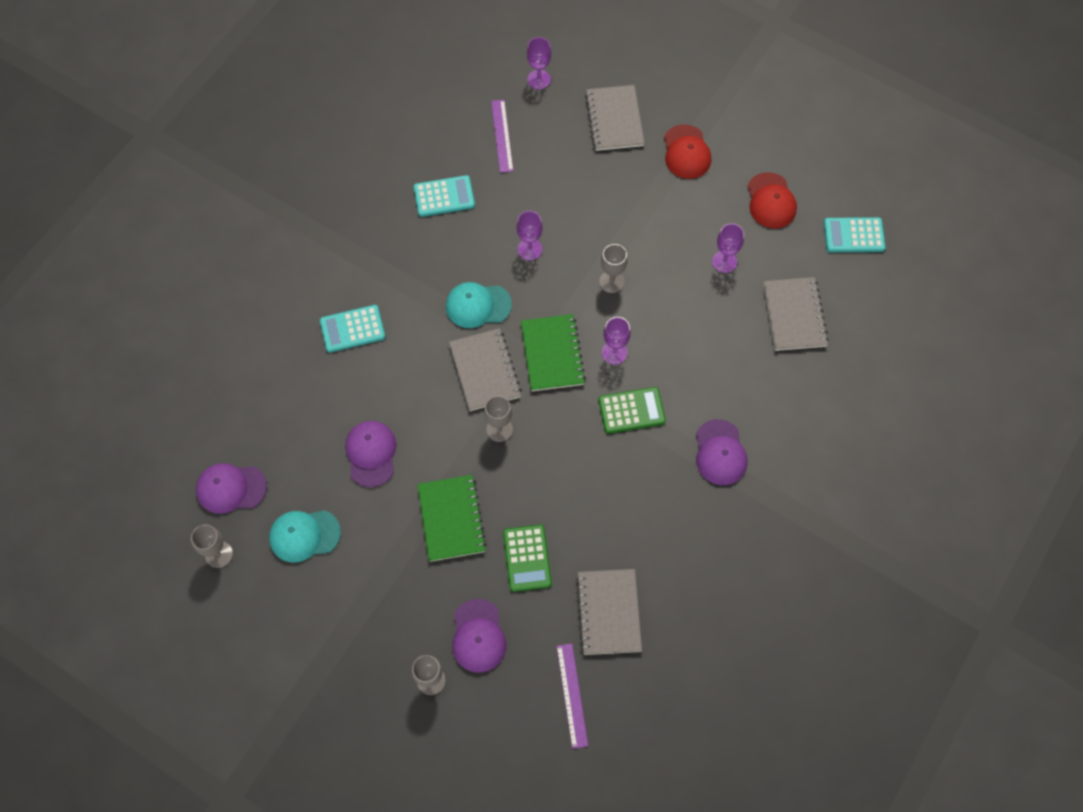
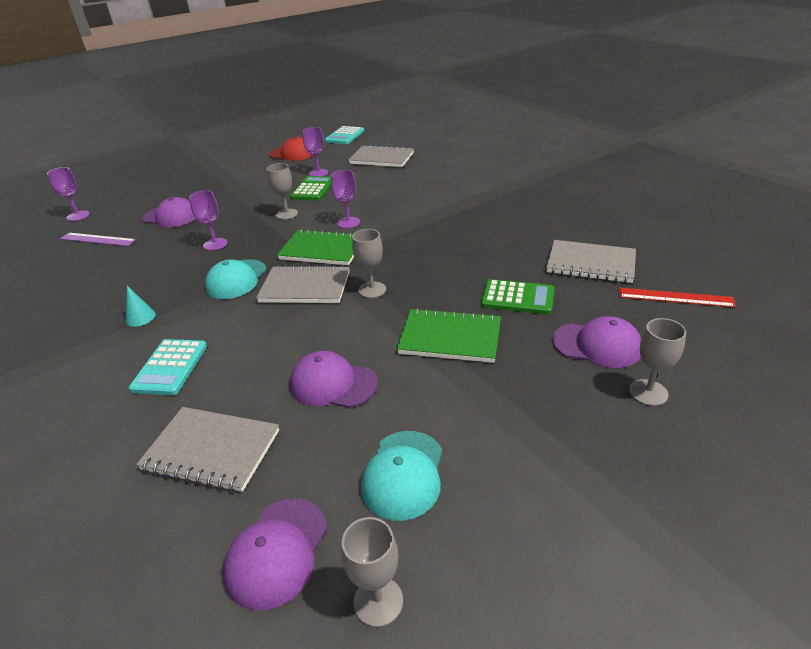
camera: 65 degrees left, 30 degrees down
(401, 264) = (140, 317): none -> turquoise cone
(444, 197) = (108, 278): turquoise calculator -> none
(572, 695) = (675, 297): purple ruler -> red ruler
(614, 119) = (158, 192): grey notebook -> grey notebook (212, 450)
(631, 410) = (405, 223): green calculator -> green calculator (313, 189)
(686, 152) = (221, 173): red cap -> none
(720, 453) = (467, 196): purple cap -> purple cap (171, 217)

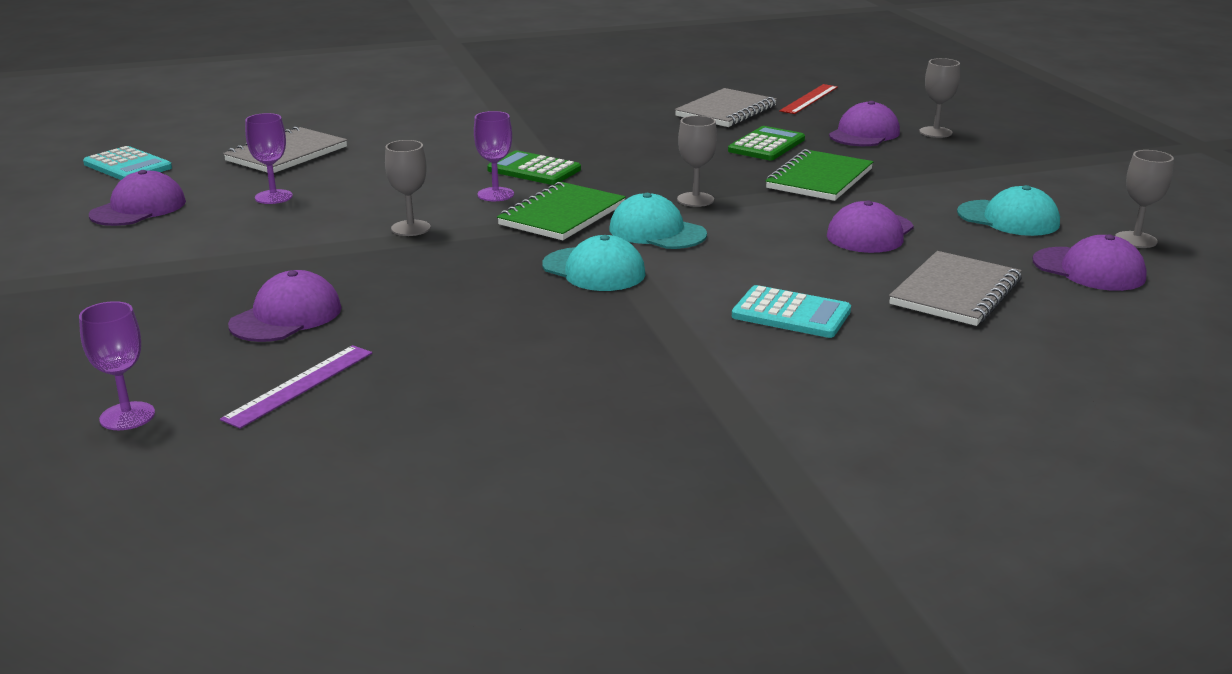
camera: 75 degrees left, 10 degrees down
(140, 317) = (647, 335): turquoise cone -> none
(215, 244) = (457, 281): purple goblet -> none
(292, 154) = (138, 208): red cap -> purple cap
(305, 287) = (657, 231): grey notebook -> turquoise cap
(313, 189) = (338, 205): green calculator -> green calculator (534, 170)

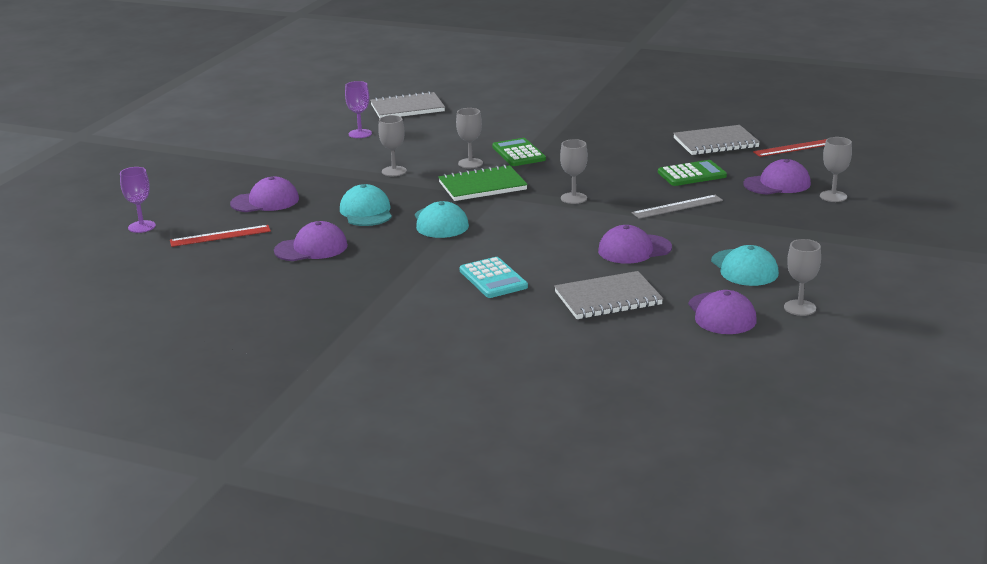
camera: 40 degrees right, 0 degrees up
(127, 166) = (322, 96): turquoise calculator -> none
(138, 208) = (291, 123): purple cap -> purple cap (311, 248)
(299, 385) = (220, 236): purple ruler -> red ruler
(495, 194) = (470, 163): purple goblet -> grey goblet
(657, 231) = (514, 211): turquoise cap -> turquoise cap (366, 212)
(819, 179) = (677, 207): green notebook -> grey ruler

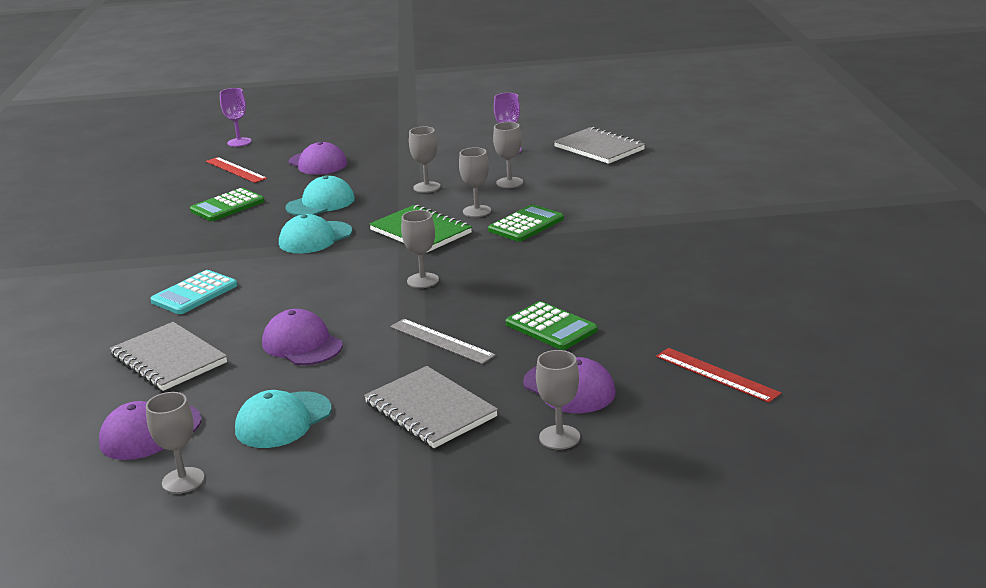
camera: 65 degrees right, 0 degrees up
(311, 248) = (227, 206): purple cap -> green calculator
(430, 145) = (509, 183): none -> grey goblet
(715, 143) = (674, 318): grey notebook -> grey notebook (430, 410)

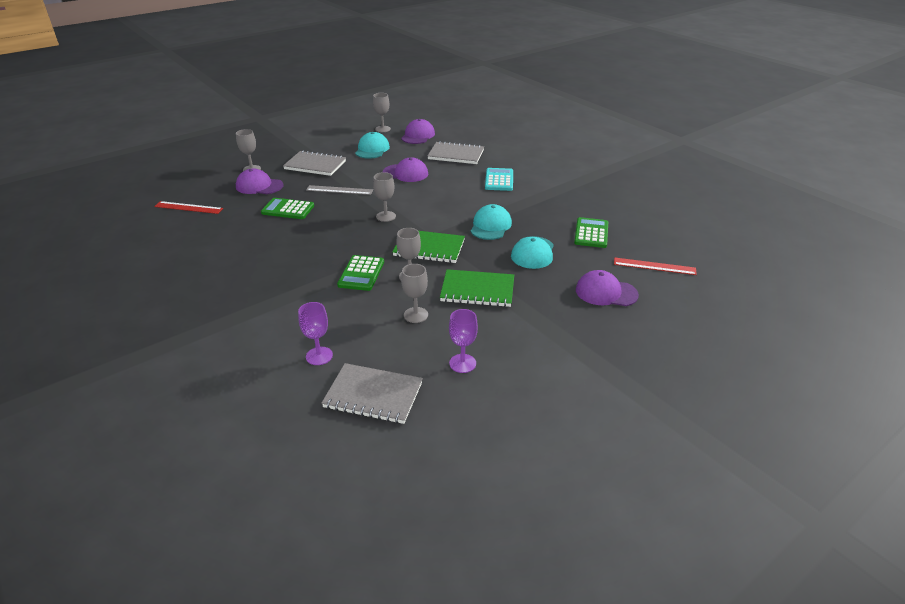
camera: 145 degrees right, 10 degrees up
(239, 142) = (720, 299): purple goblet -> purple goblet (319, 356)
(427, 187) = (477, 290): grey goblet -> green notebook

